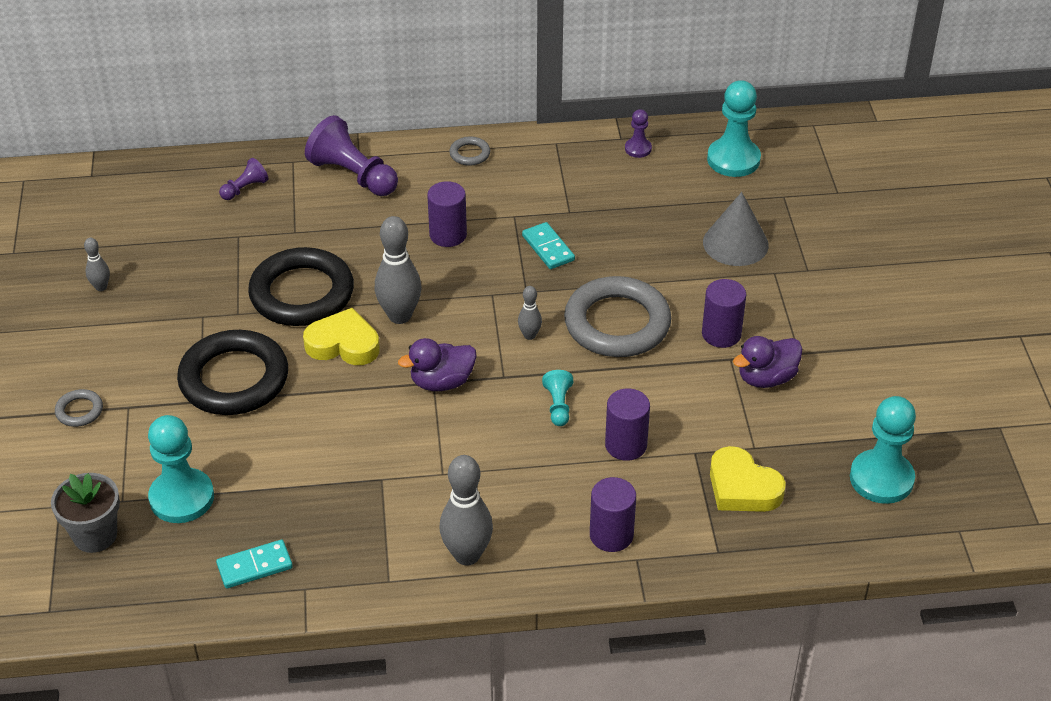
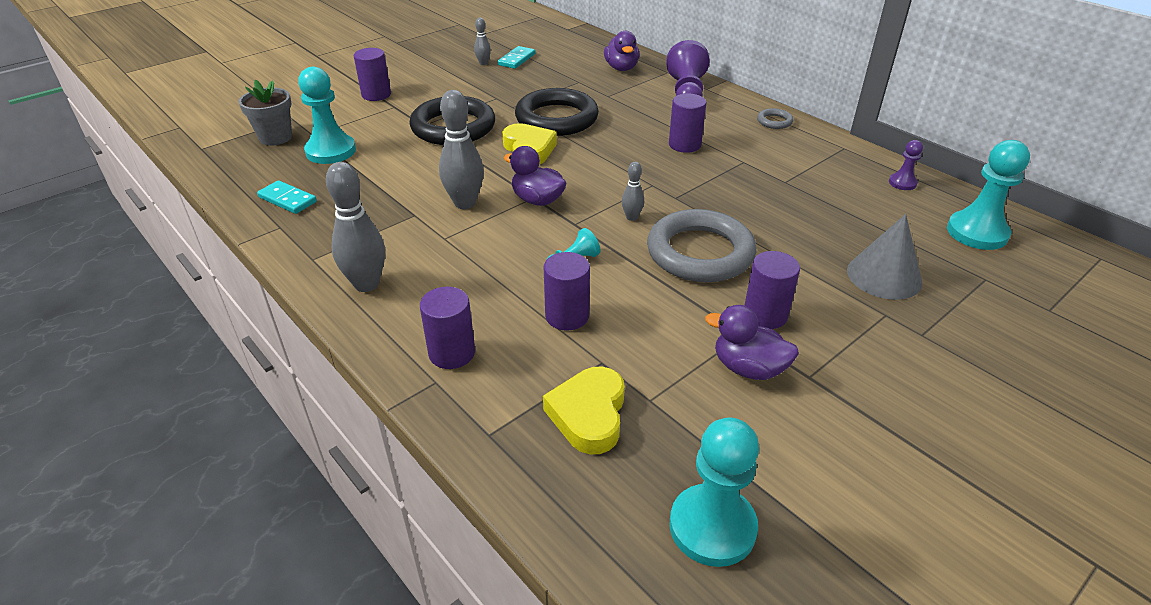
camera: 55 degrees right, 5 degrees down
(79, 411) = (376, 95): grey ring -> purple cylinder
(245, 188) = (621, 68): purple pawn -> purple duck
(400, 316) = (582, 158): grey bowling pin -> grey bowling pin (465, 203)
(548, 248) = (733, 188): turquoise domino -> turquoise domino (516, 59)

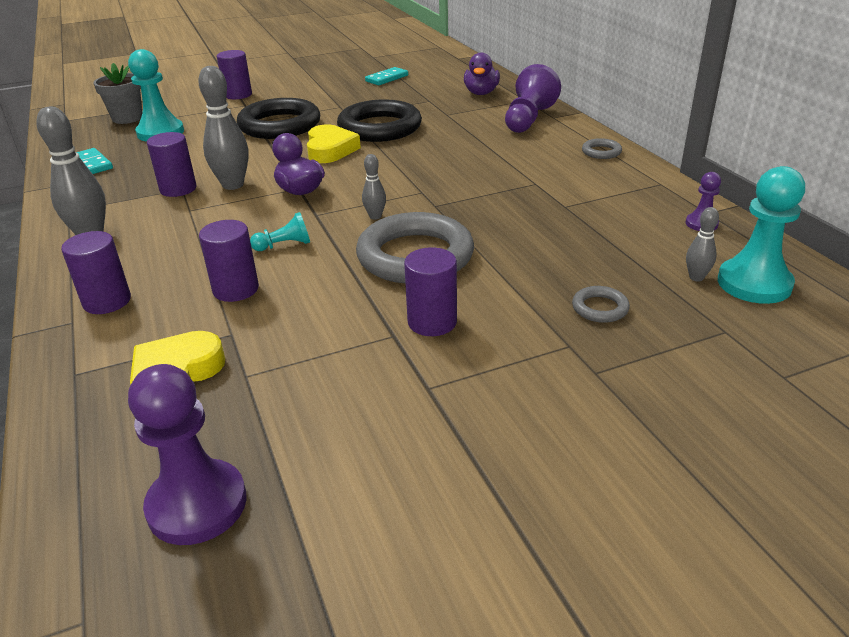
camera: 20 degrees right, 5 degrees down
(483, 63) = (353, 79): grey bowling pin -> grey bowling pin (696, 277)
(684, 145) = (486, 162): purple cylinder -> purple cylinder (178, 189)
(712, 527) = (197, 504): turquoise pawn -> purple pawn
(748, 368) = (369, 367): purple duck -> none
(884, 276) = (600, 308): grey cone -> grey ring

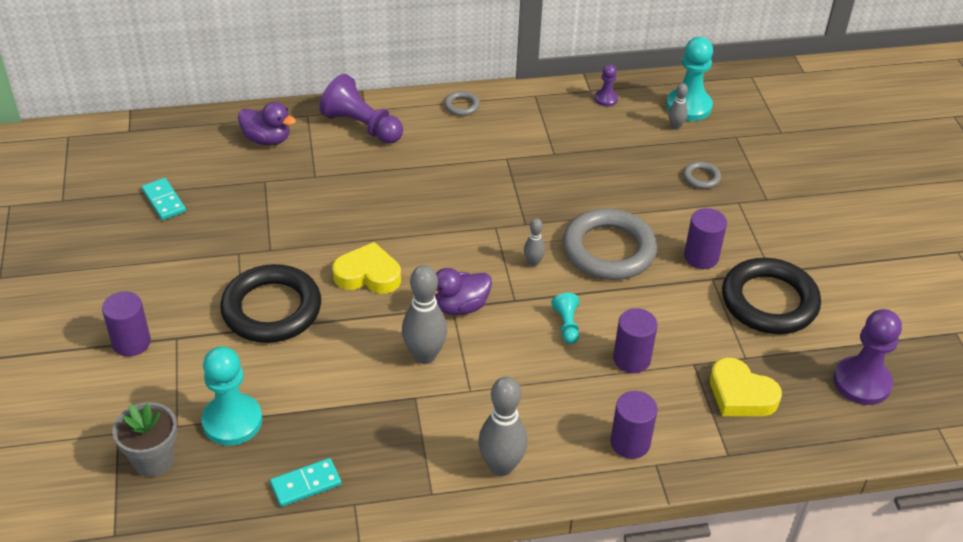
camera: 80 degrees left, 10 degrees up
(178, 189) = (416, 400): purple cylinder -> none
(380, 128) = (326, 230): black ring -> black ring (769, 301)

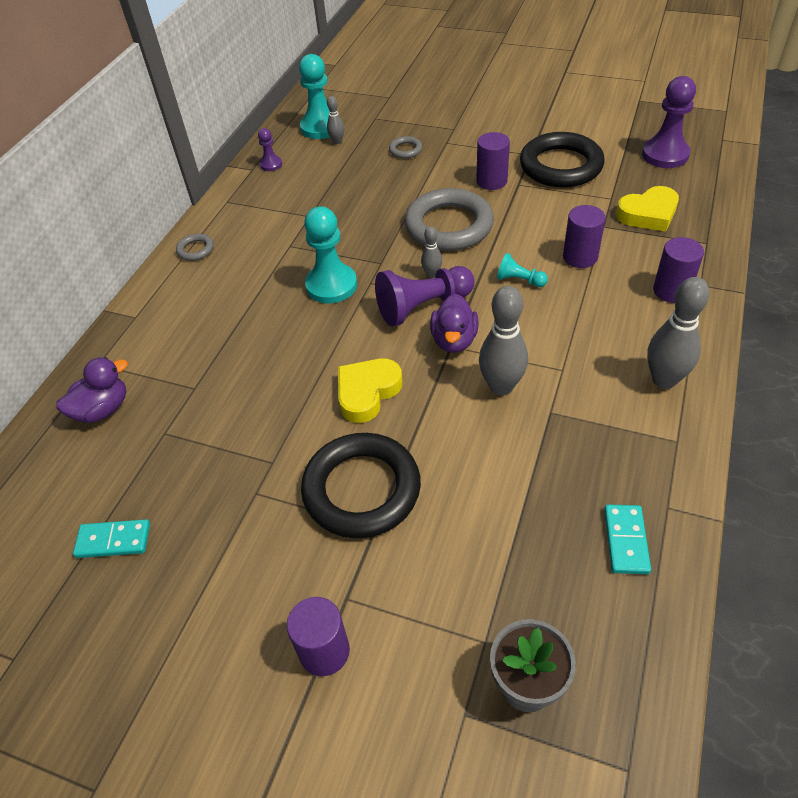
camera: 55 degrees left, 5 degrees up
(232, 421) = (506, 581): turquoise pawn -> turquoise pawn (331, 285)
(362, 126) = (156, 327): purple pawn -> purple pawn (423, 306)

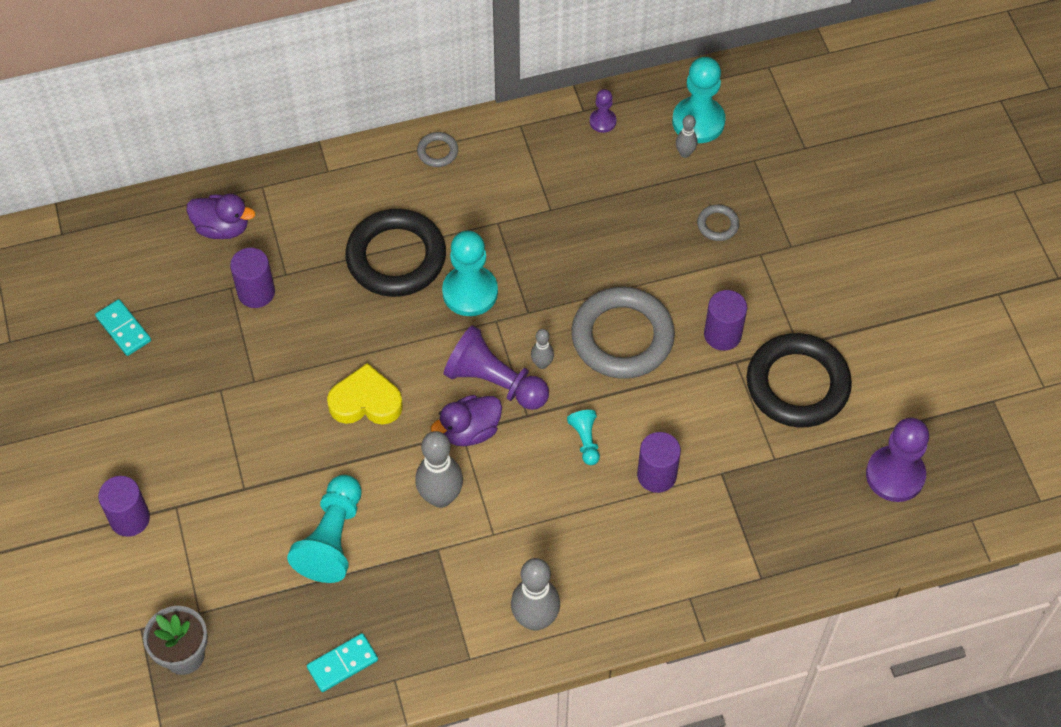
camera: 50 degrees right, 10 degrees up
(361, 489) = (270, 458): black ring -> black ring (396, 257)
(484, 482) = (332, 539): none -> turquoise pawn
(648, 214) = (771, 505): yellow heart -> none
(671, 291) = (662, 576): purple cylinder -> purple cylinder (256, 292)

